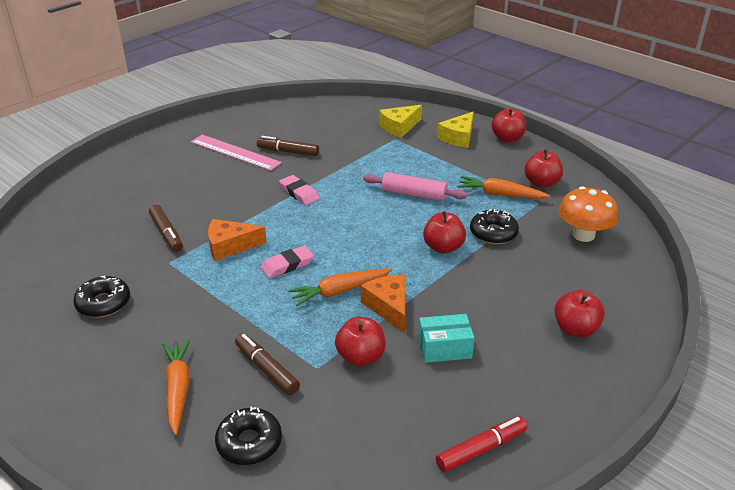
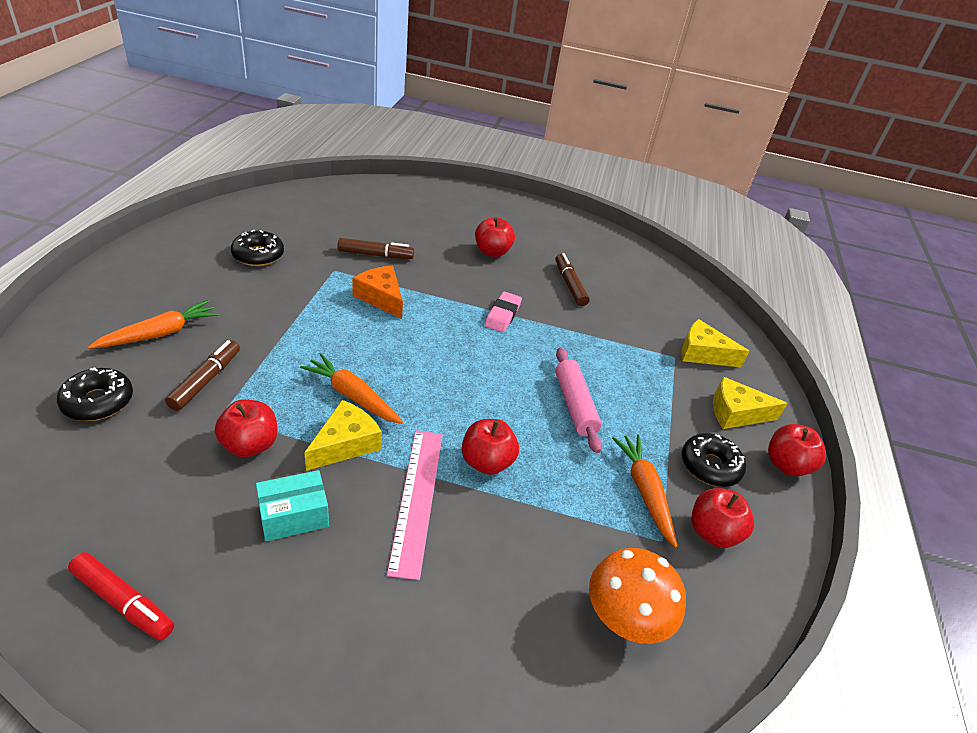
camera: 55 degrees right, 5 degrees up
(166, 233) = (375, 255): brown marker -> brown marker turned 120 degrees counterclockwise
(235, 152) = (536, 252): pink ruler -> pink ruler (417, 498)
(287, 265) = (374, 344): pink eraser -> none
(389, 307) = (345, 444): orange cheese -> yellow cheese
(444, 348) = (294, 516): turquoise box -> turquoise box turned 75 degrees counterclockwise
(493, 233) = (551, 505): black donut -> black donut (710, 466)
(575, 329) = (395, 657): red apple -> red apple (492, 252)

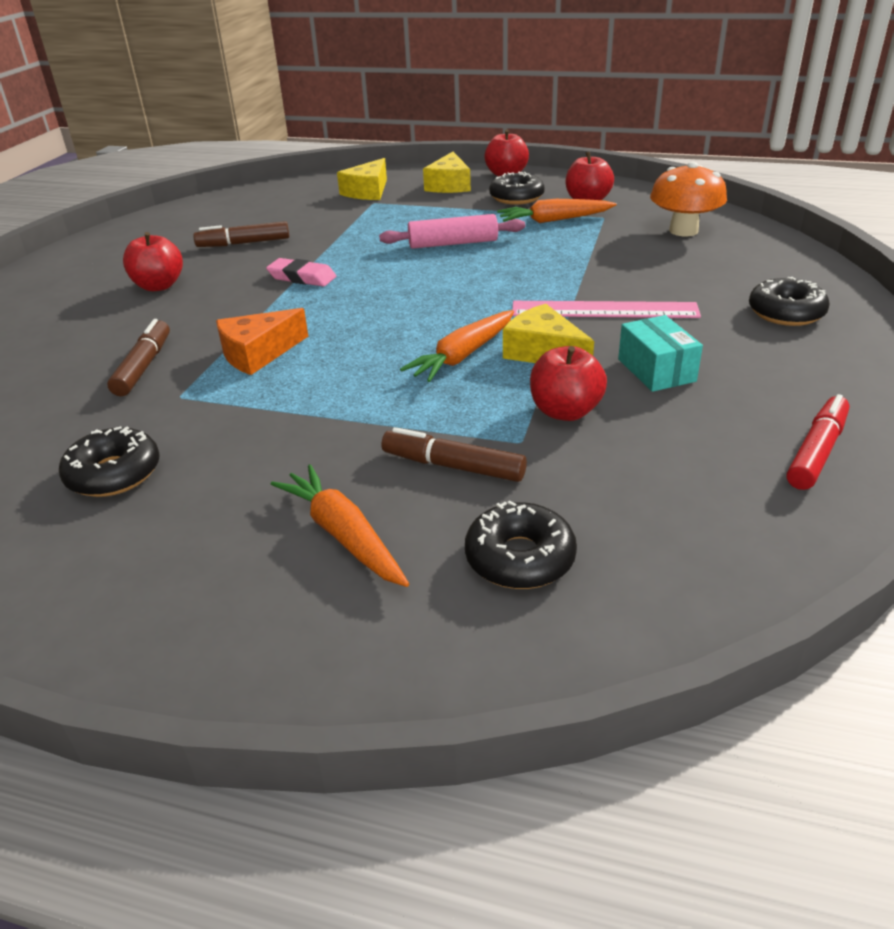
camera: 80 degrees left, 5 degrees down
(384, 666) = (786, 313): none -> black donut
(487, 462) = (544, 280): red apple -> none

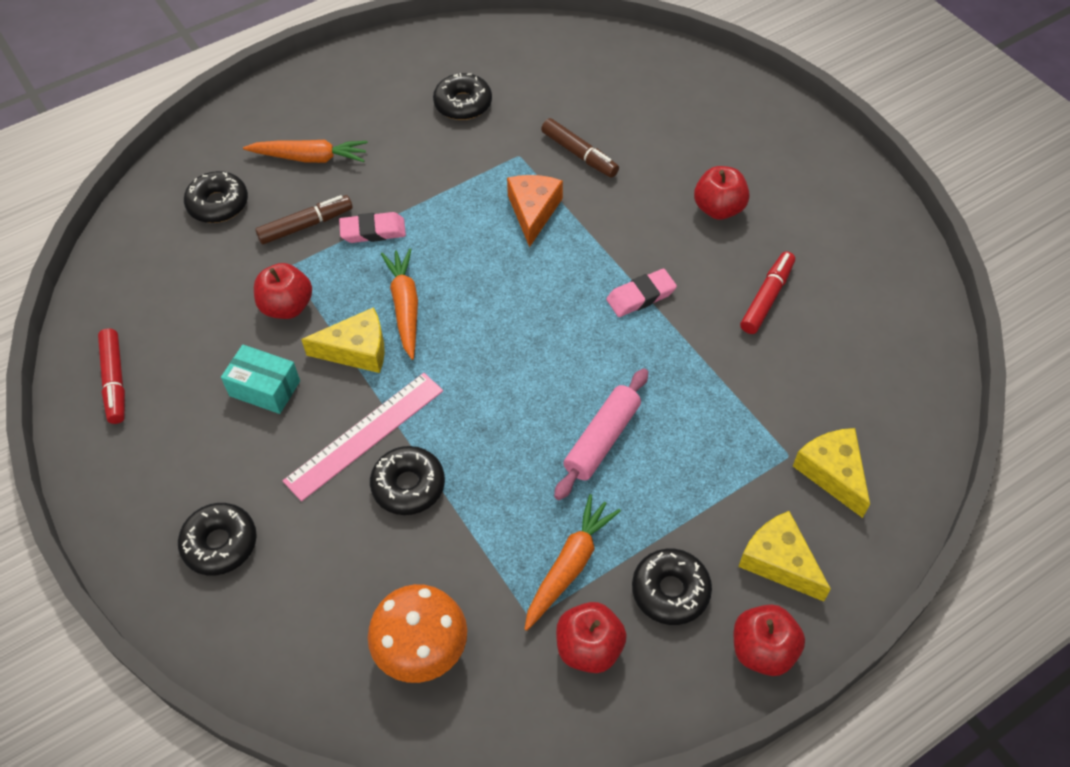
camera: 130 degrees right, 20 degrees up
(243, 243) = (767, 298): brown marker -> red marker
(400, 420) = (373, 231): none -> pink eraser
(606, 278) = (408, 486): none -> black donut

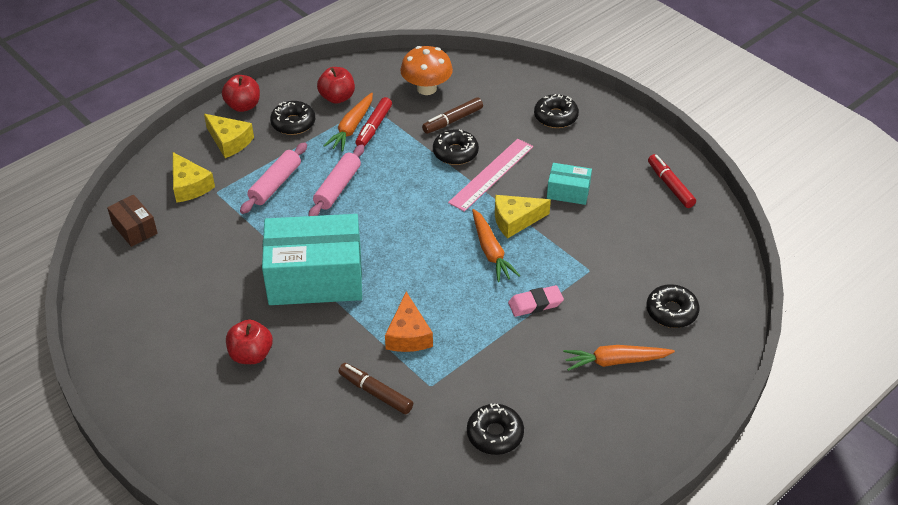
camera: 170 degrees right, 10 degrees down
(287, 306) = (577, 242): red apple -> none
(306, 225) = (591, 302): brown marker -> brown marker (452, 120)
(641, 296) = (315, 278): pink eraser -> turquoise box
(698, 459) = (275, 184): none -> pink rolling pin
(767, 298) = (218, 287): red marker -> red marker (374, 127)
(900, 402) = (134, 229): none -> brown box

